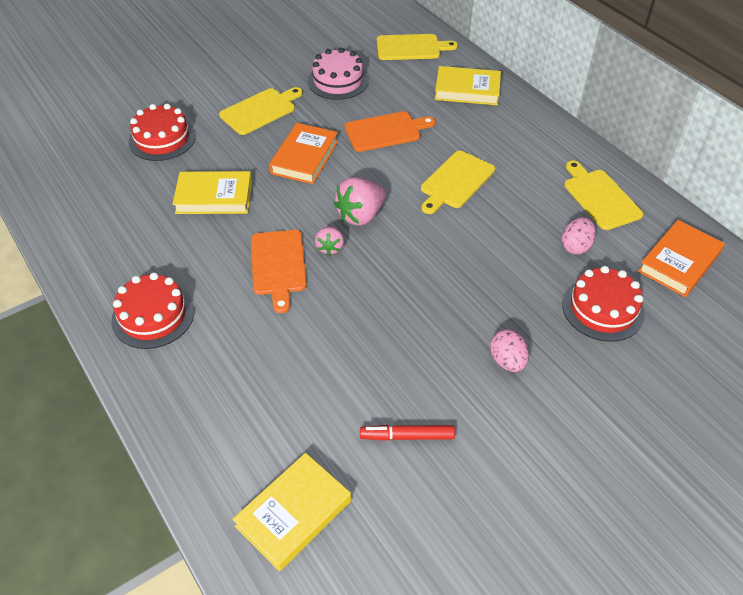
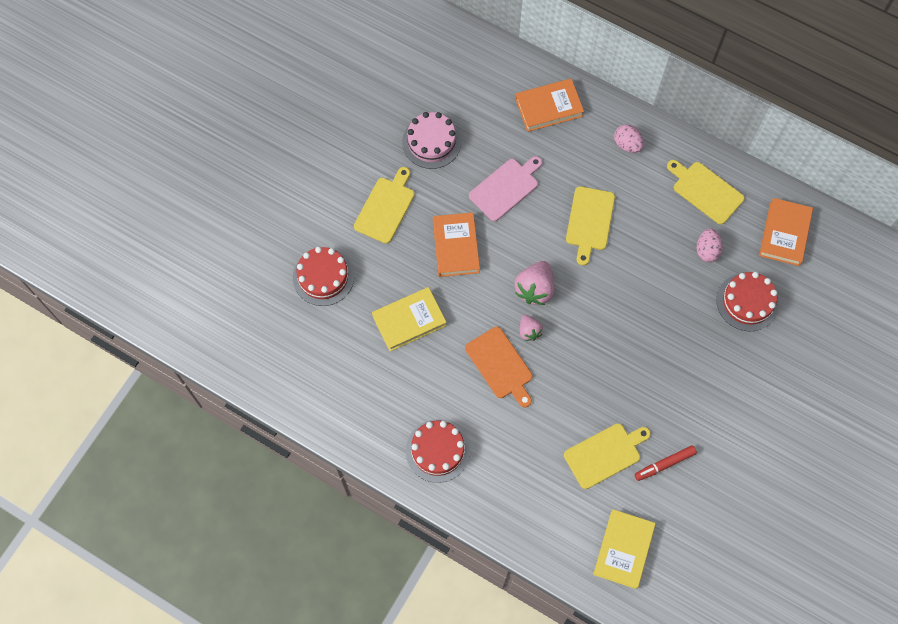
camera: 25 degrees left, 20 degrees up
(385, 131) = (506, 188): orange cutting board -> pink cutting board
(411, 48) = (473, 70): yellow cutting board -> yellow cutting board (605, 454)
(467, 90) = (549, 107): yellow book -> orange book
(507, 361) = (702, 376): pink egg -> pink egg (627, 144)

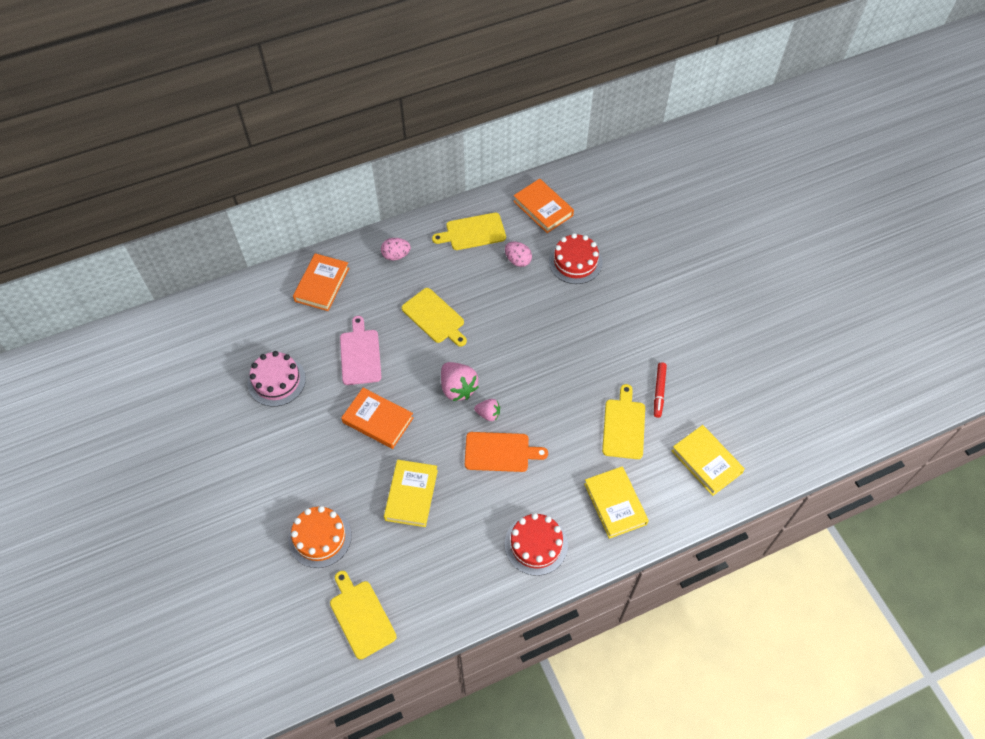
camera: 55 degrees left, 10 degrees down
(323, 277) = (320, 537): red cake -> orange cake
(386, 208) = (302, 450): yellow cutting board -> yellow cutting board (361, 616)
(522, 493) = (615, 504): none -> yellow book

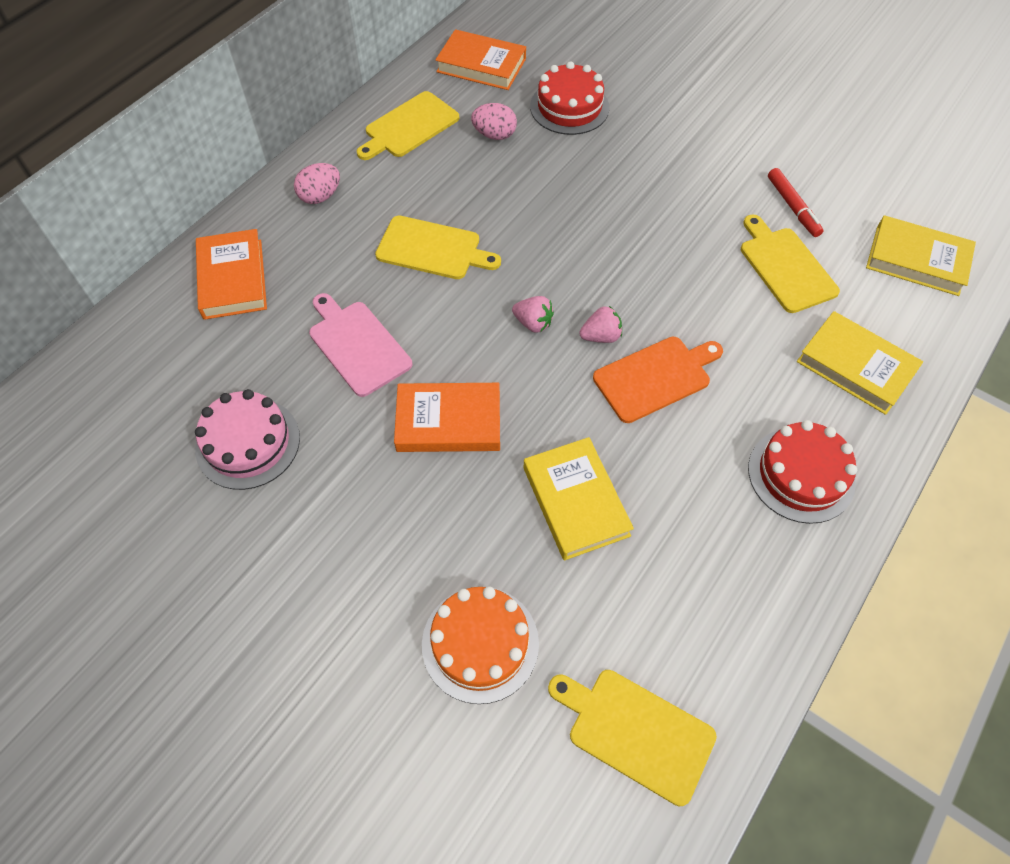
camera: 30 degrees left, 0 degrees up
(458, 388) = (533, 323): pink strawberry -> pink strawberry, size x0.58

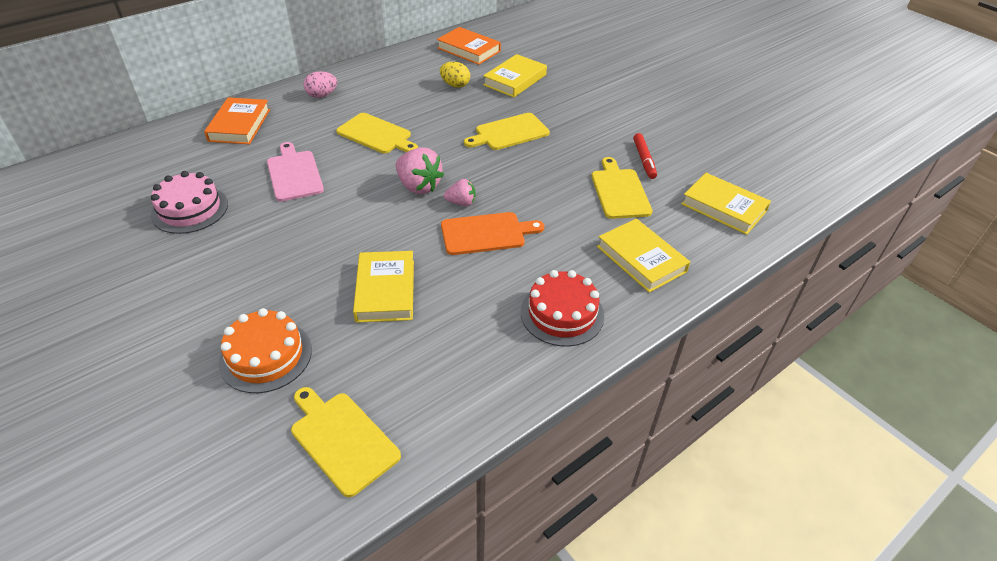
camera: 15 degrees right, 15 degrees down
(409, 126) = (402, 71): yellow cutting board -> yellow cutting board (509, 132)
(448, 421) = (327, 226): orange book -> none
(494, 135) = (455, 85): pink egg -> yellow egg
(533, 323) = (418, 186): pink strawberry -> pink strawberry, size x1.72
(569, 107) = (515, 80): red cake -> yellow book

